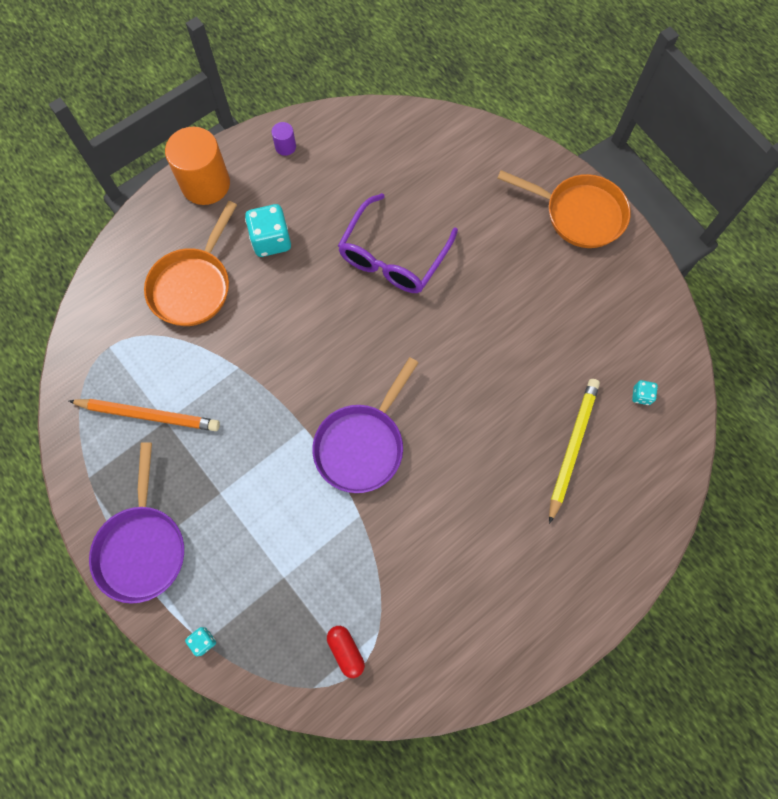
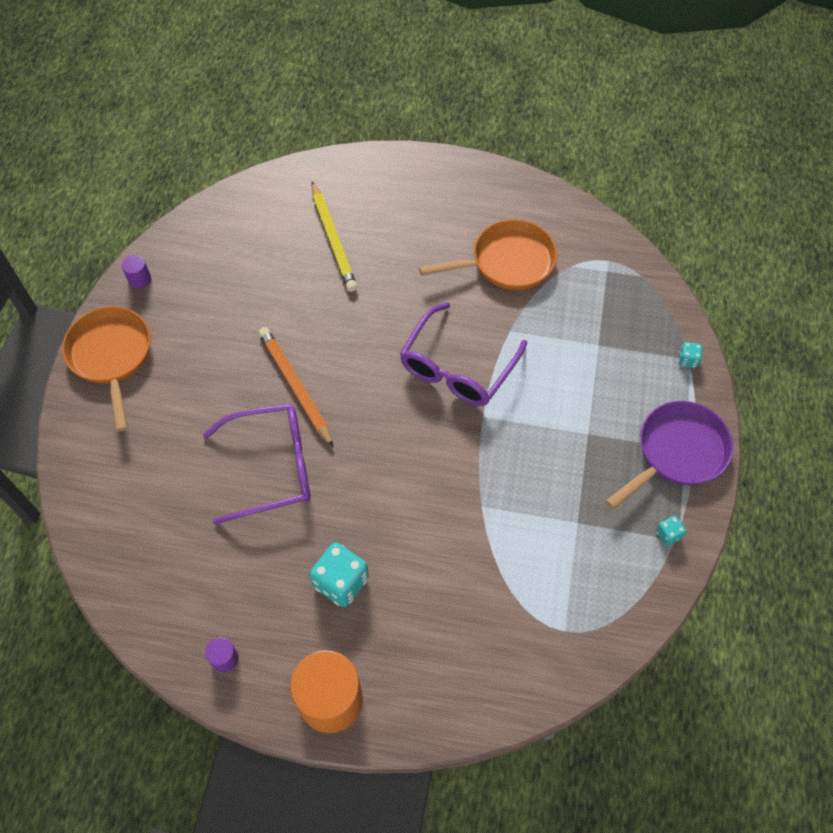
camera: 130 degrees left, 10 degrees down
(149, 415) = (585, 540): orange pencil -> orange pencil (295, 386)
(193, 286) = (444, 610): orange pan -> orange pan (507, 262)
(346, 651) = (602, 274): red capsule -> none
(362, 445) = (457, 367): purple pan -> purple glasses
(572, 447) = (333, 239): yellow pencil -> yellow pencil turned 90 degrees counterclockwise
(641, 395) = (253, 223): turquoise dice -> turquoise dice (668, 534)
(643, 274) = (140, 279): none -> purple cylinder

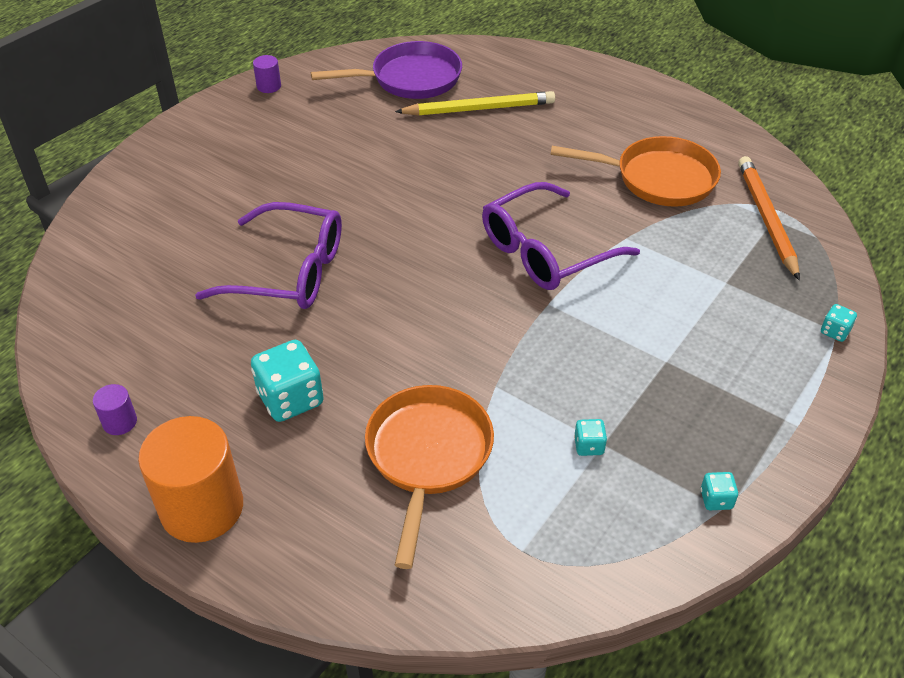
camera: 25 degrees right, 15 degrees down
(111, 356) = (200, 134): orange pan -> orange pan (428, 456)
(295, 386) = (360, 212): orange pencil -> orange pencil (766, 218)
(333, 239) = (479, 109): yellow pencil -> yellow pencil turned 105 degrees counterclockwise
(568, 528) = (588, 446): none -> turquoise dice
(677, 452) = (773, 418): purple pan -> purple pan (410, 79)

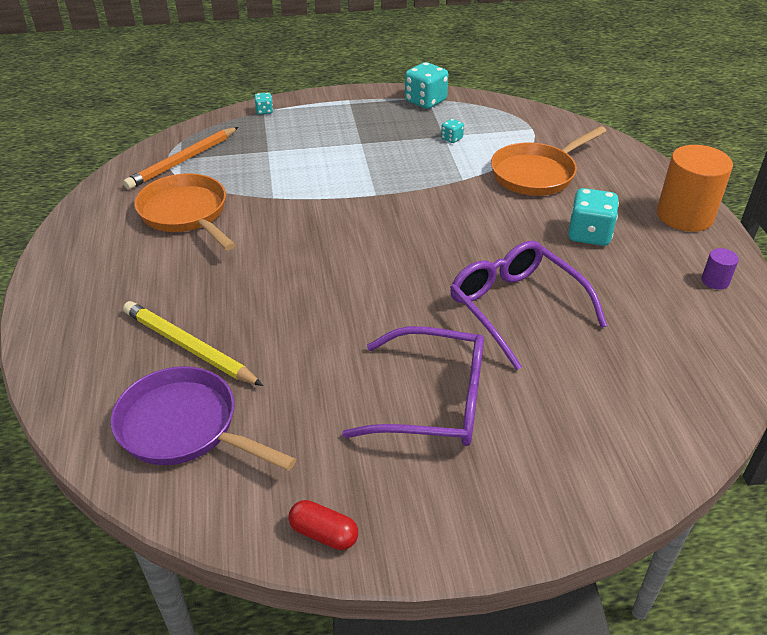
camera: 135 degrees left, 5 degrees down
(269, 86) = (324, 534): purple cylinder -> red capsule
(546, 251) = (330, 218): purple glasses -> purple glasses (433, 401)
(716, 499) = (425, 101): turquoise dice -> turquoise dice, size x2.04

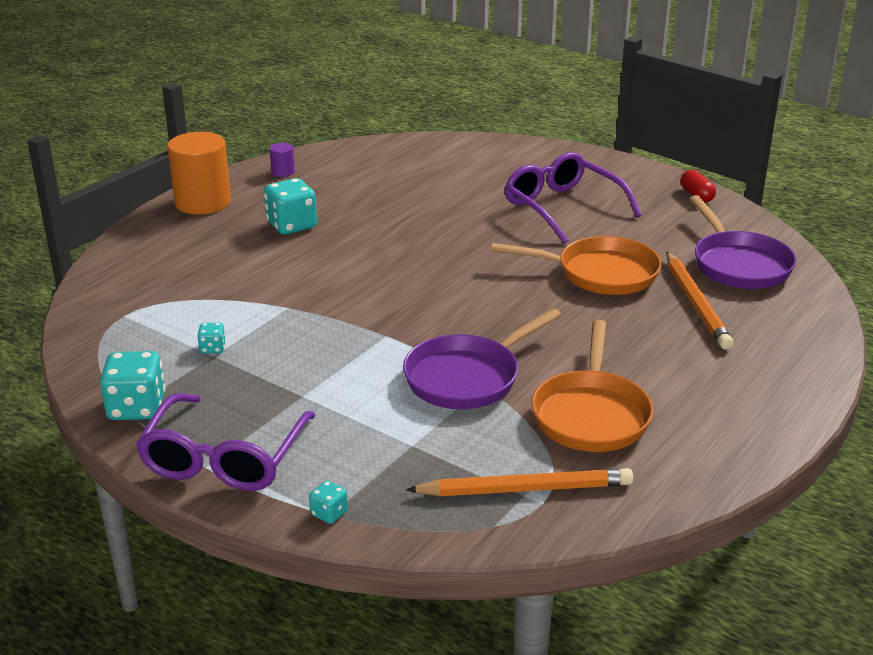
camera: 135 degrees left, 10 degrees down
(188, 347) = (696, 304): yellow pencil -> orange pencil
(288, 196) = (467, 377): none -> purple pan
(516, 308) = (431, 218): purple glasses -> purple glasses (224, 458)
(537, 174) = (222, 278): orange pan -> orange pan (600, 273)

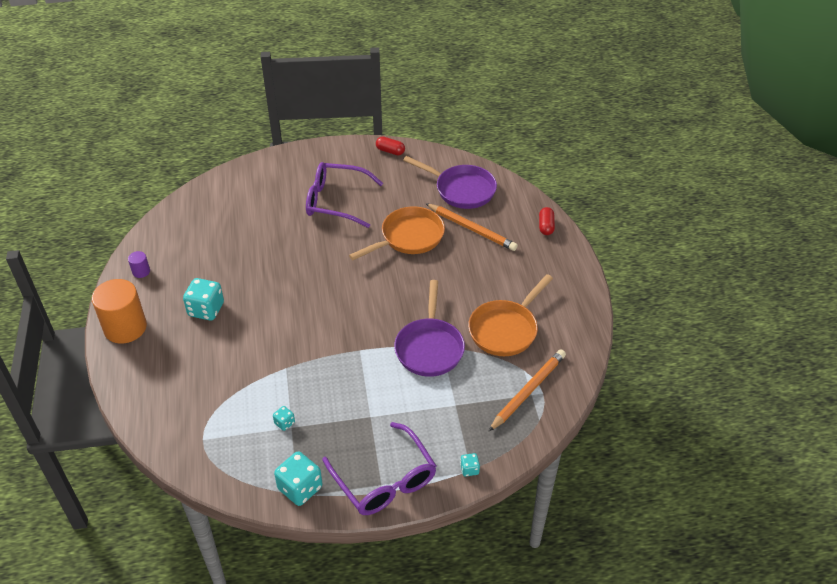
camera: 45 degrees left, 15 degrees up
(591, 414) = (505, 329): orange pan -> orange pan turned 75 degrees clockwise
(810, 350) = (546, 226): none -> red capsule

